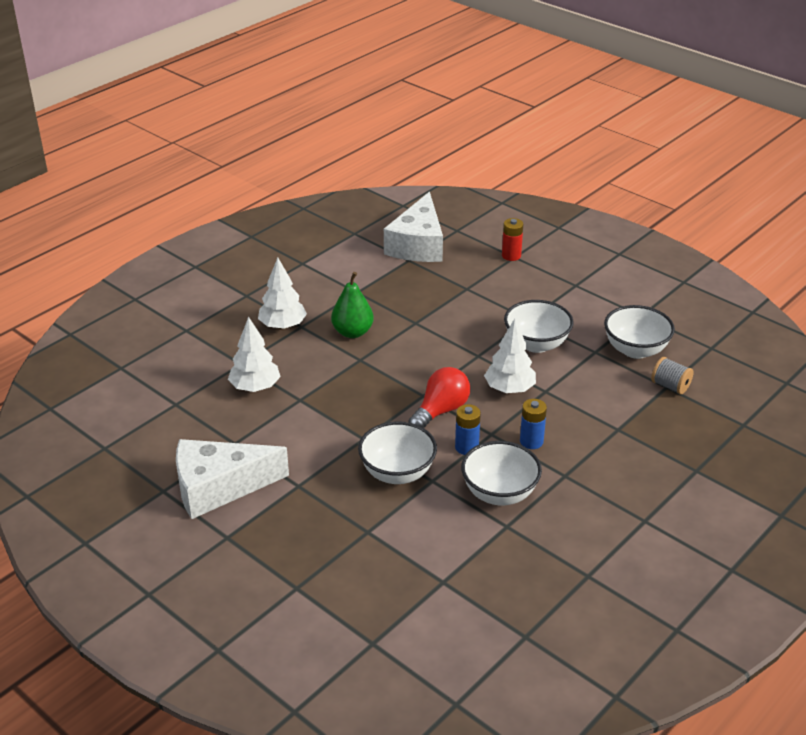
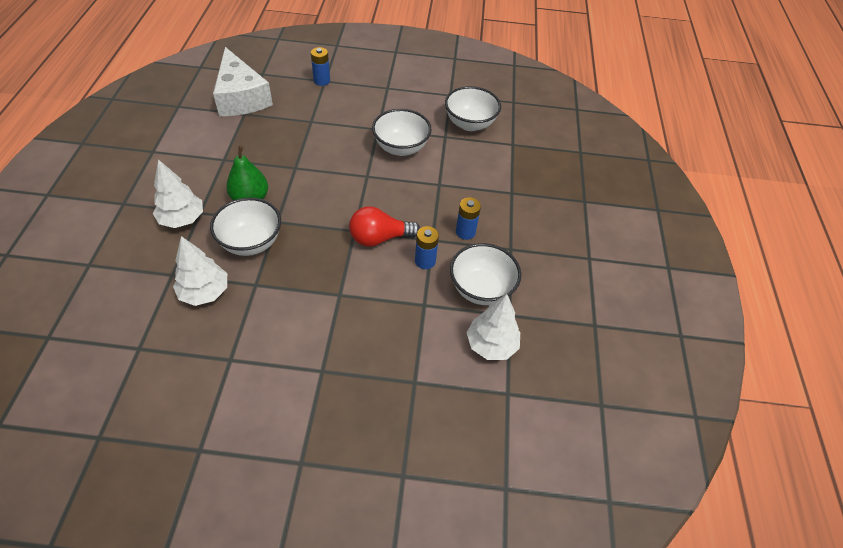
camera: 40 degrees left, 15 degrees up
(219, 487) = (251, 414): white cheese -> none
(397, 473) = (393, 312): white bowl -> white bowl (251, 242)
(441, 411) = (379, 238): red light bulb -> red light bulb turned 105 degrees counterclockwise
(509, 389) = (413, 194): white tree -> white tree (491, 345)
(511, 256) = (322, 81): red battery -> blue battery
(670, 386) = (514, 142): grey spool -> none

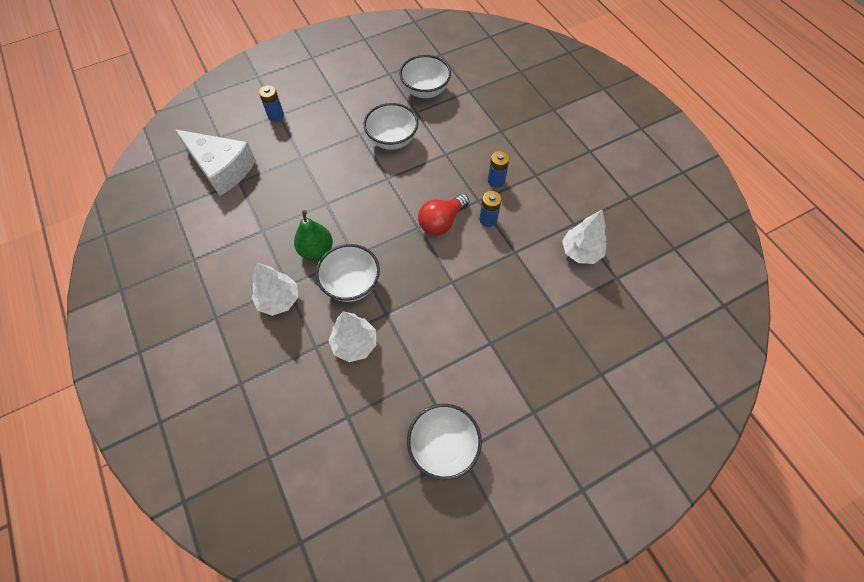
camera: 30 degrees left, 10 degrees up
(481, 289) = (542, 217): white bowl -> white bowl (443, 446)

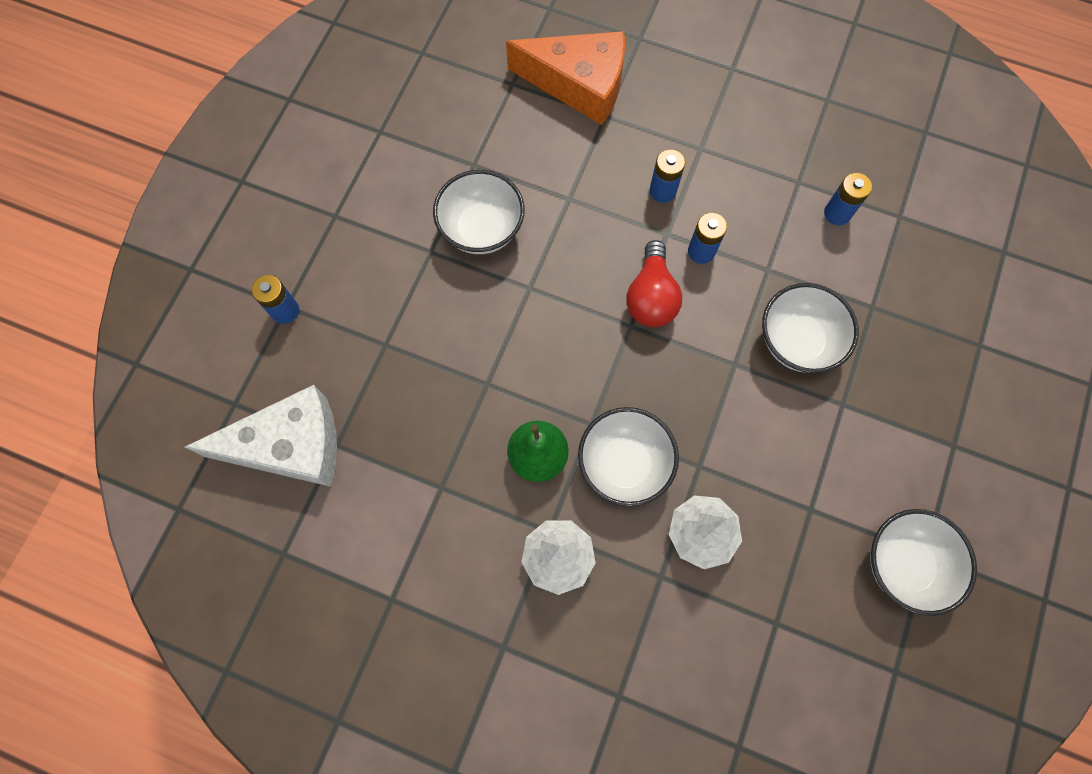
camera: 40 degrees left, 10 degrees up
(425, 91) = (454, 124): white bowl -> white bowl (797, 341)
(501, 110) = (579, 85): none -> orange cheese
(580, 252) = (837, 213): white tree -> blue battery

